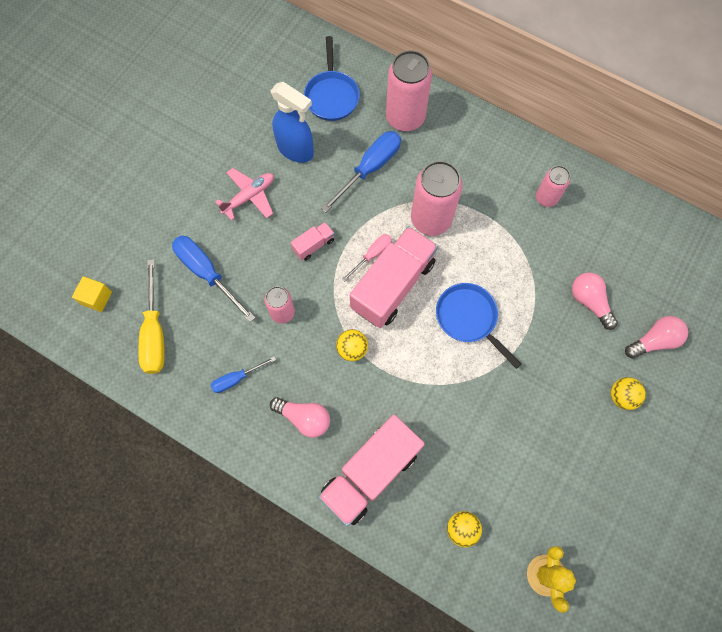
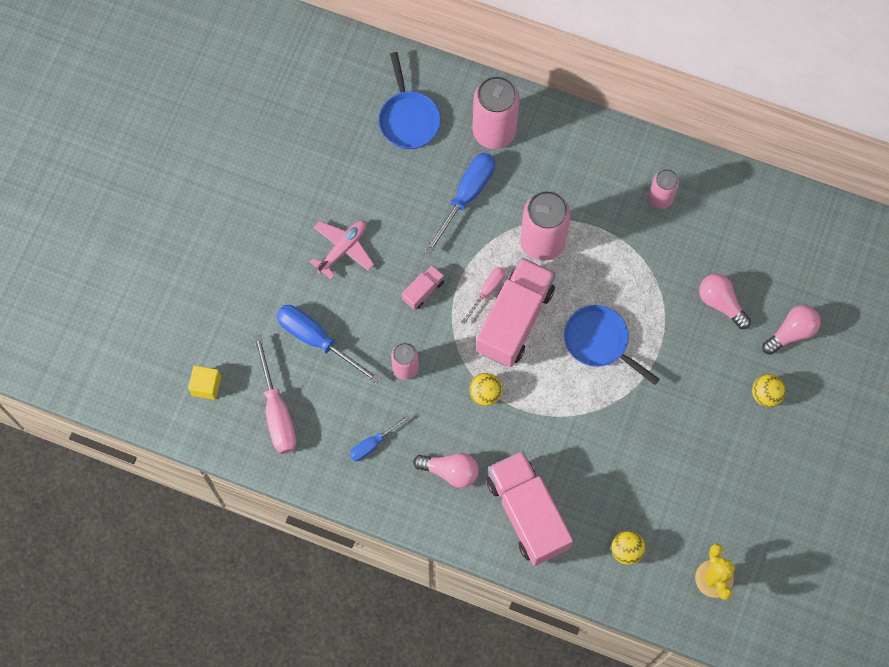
camera: 10 degrees left, 0 degrees up
(155, 332) = (277, 411): yellow screwdriver -> pink screwdriver
(296, 150) = (382, 188): blue spray bottle -> none
(370, 473) = (527, 513): pink truck -> pink truck turned 120 degrees clockwise

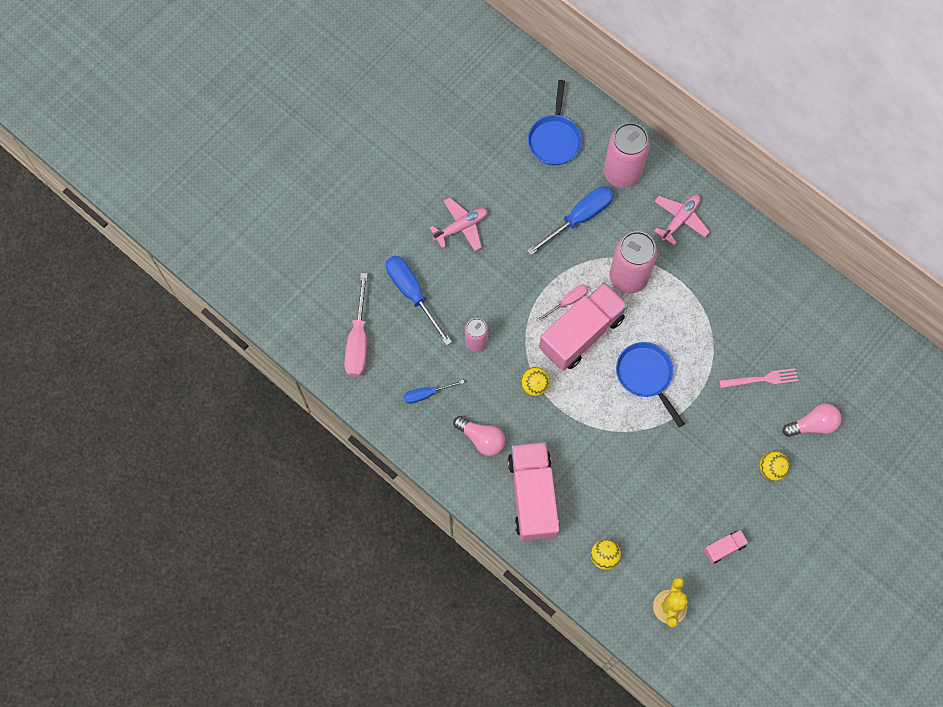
camera: 20 degrees right, 0 degrees up
(206, 386) = (309, 300): yellow cube -> none
(423, 291) = (514, 283): pink truck -> pink truck (724, 548)
(574, 162) = (680, 220): none -> pink plane
(660, 198) = (742, 274): pink can -> none
(721, 303) = (761, 379): pink light bulb -> pink fork

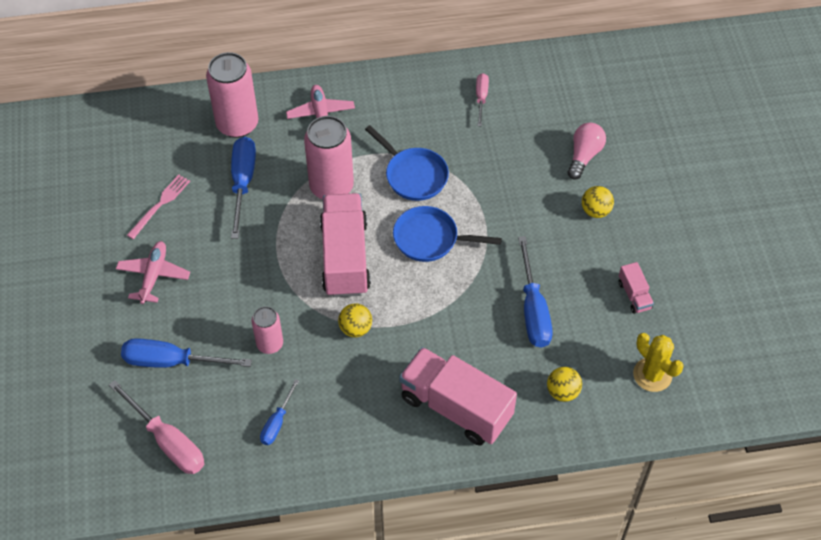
camera: 50 degrees left, 15 degrees down
(481, 439) = (363, 408): pink light bulb -> none
(554, 139) = (154, 148): blue pan -> blue pan (413, 175)
(567, 302) = (306, 247): pink screwdriver -> pink screwdriver (481, 98)
(651, 488) = (533, 309): none -> blue screwdriver
(724, 548) = (634, 295): pink truck -> pink truck turned 150 degrees clockwise
(761, 379) = (512, 161): pink fork -> pink fork (160, 205)

